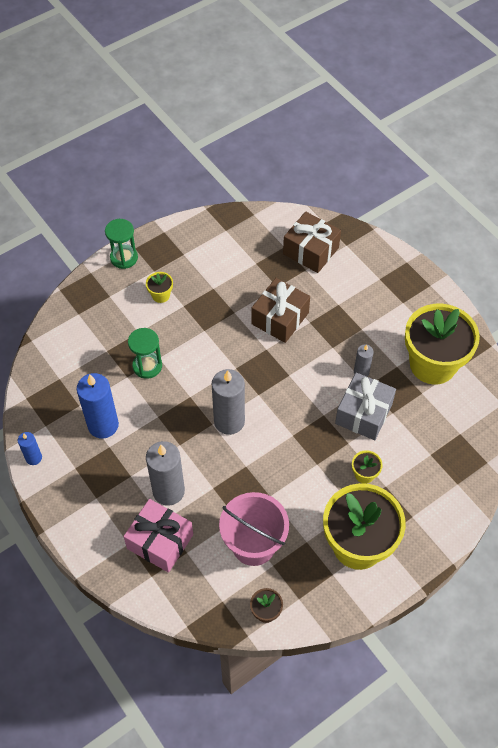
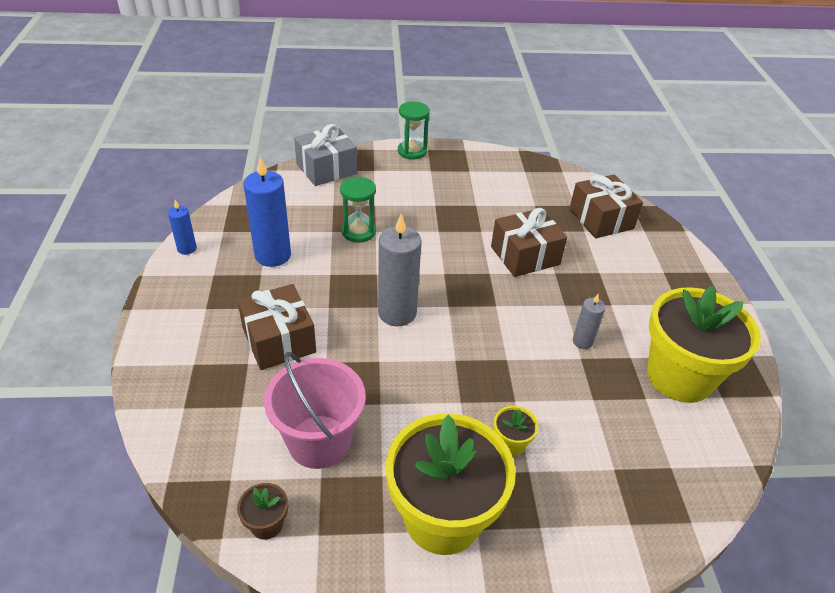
camera: 30 degrees right, 15 degrees down
(160, 541) = (225, 380): pink gift -> none
(161, 295) = (421, 189): yellow flower pot -> none
(168, 491) = (278, 340): grey candle -> brown gift
(364, 413) = (556, 382): grey gift -> grey gift (326, 169)

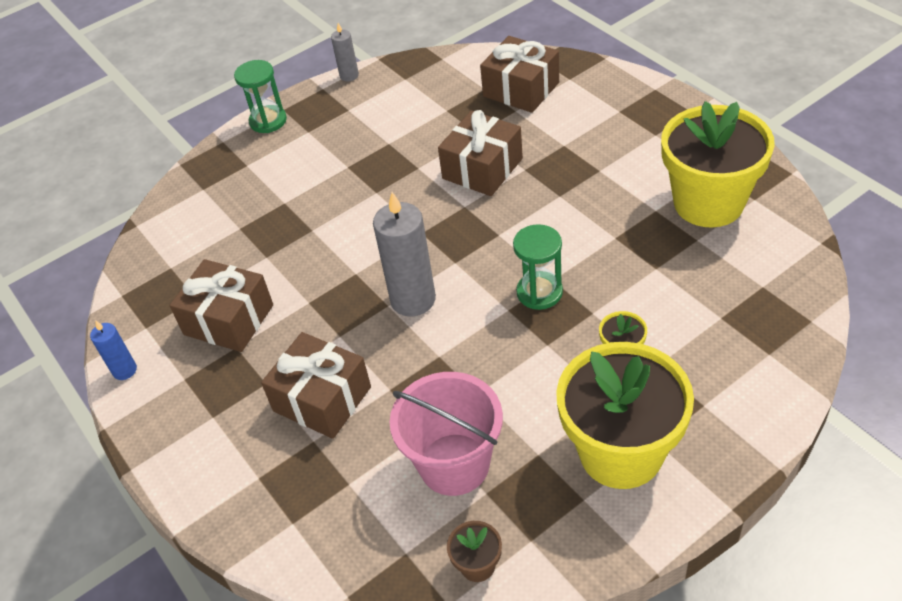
camera: 25 degrees left, 5 degrees up
(273, 255) = (228, 320): blue candle -> brown gift
(326, 169) = (193, 193): grey gift -> none
(358, 232) = (295, 241): green hourglass -> green hourglass (539, 292)
(582, 341) = (604, 221): grey candle -> grey candle (349, 75)

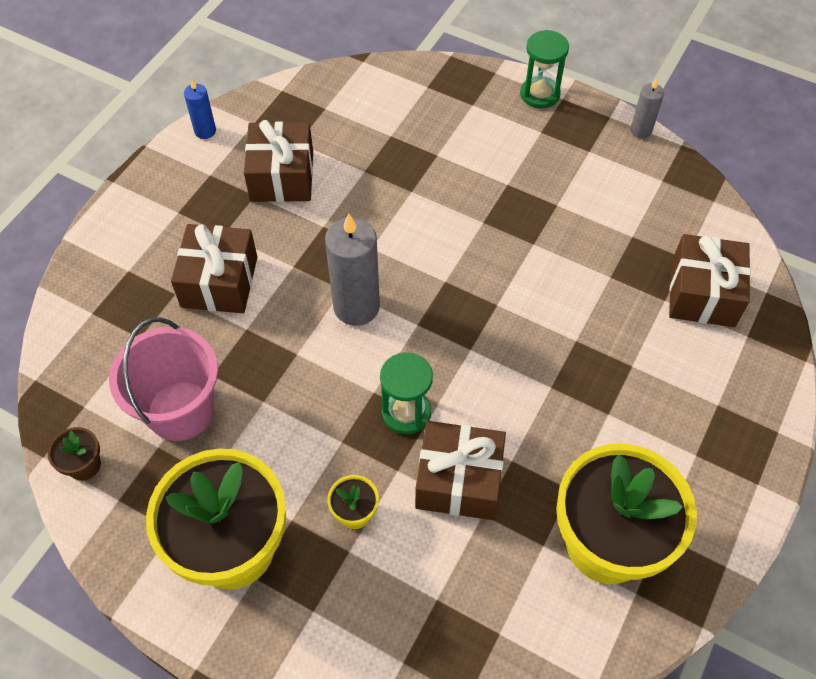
camera: 60 degrees right, 10 degrees up
(482, 168) = (558, 301): brown gift -> brown gift (459, 480)

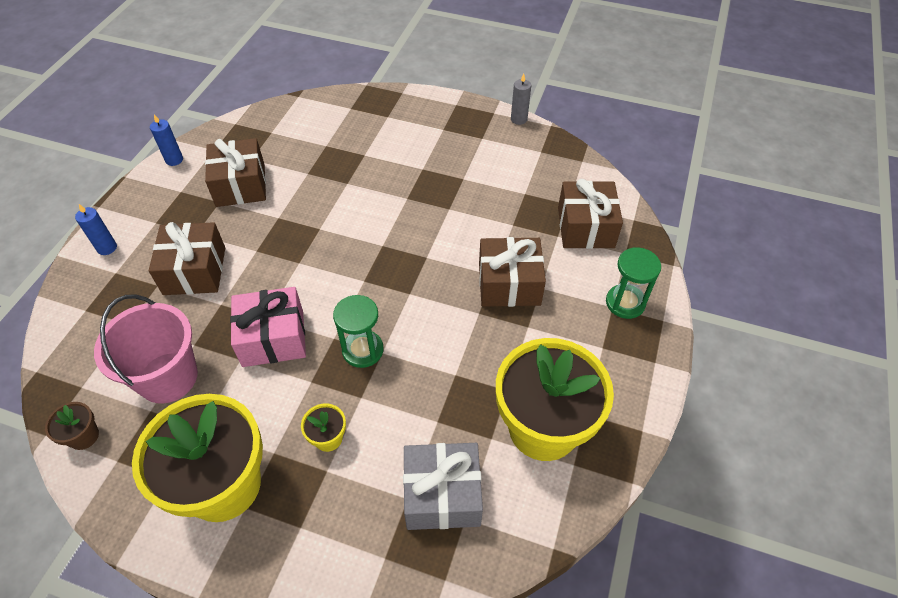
camera: 10 degrees left, 5 degrees down
(120, 237) = (107, 248): none -> blue candle
(303, 381) = (273, 338): none -> pink gift
(356, 307) = (312, 274): grey candle -> none
(459, 480) = (413, 397): brown gift -> brown gift (509, 284)
(477, 601) = (442, 494): none -> grey gift
(540, 94) = (438, 103): green hourglass -> green hourglass (625, 303)

